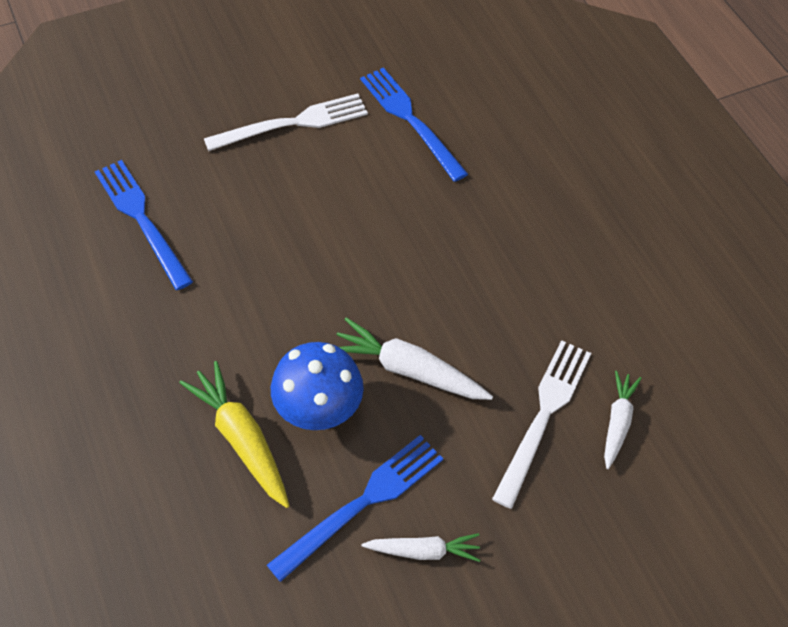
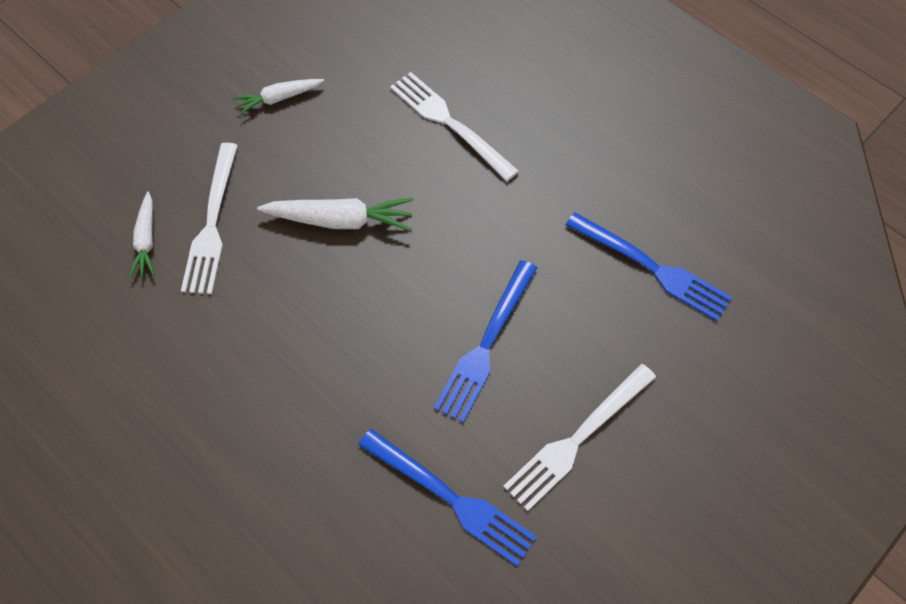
camera: 160 degrees right, 5 degrees up
(241, 439) = (449, 123): yellow carrot -> white fork
(318, 410) = (400, 163): blue mushroom -> none
(363, 503) = (336, 113): blue fork -> blue fork (486, 345)

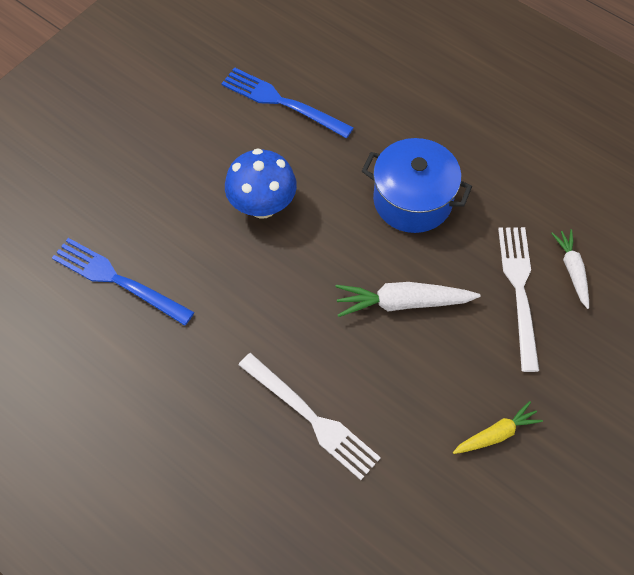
camera: 175 degrees right, 0 degrees up
(279, 98) = (496, 434): white carrot -> yellow carrot
(303, 337) = (412, 200): none -> blue pot
(486, 345) = (262, 205): blue fork -> blue mushroom
(577, 439) = (190, 145): white fork -> none

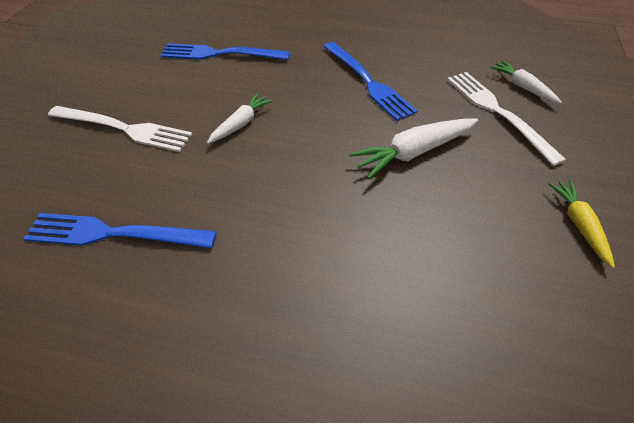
camera: 25 degrees left, 10 degrees down
(262, 205) = (241, 123): blue mushroom -> white carrot
(311, 418) = (401, 285): white fork -> white fork (124, 129)
(412, 200) = (368, 82): blue pot -> blue fork
(496, 434) = (578, 224): yellow carrot -> yellow carrot turned 45 degrees counterclockwise

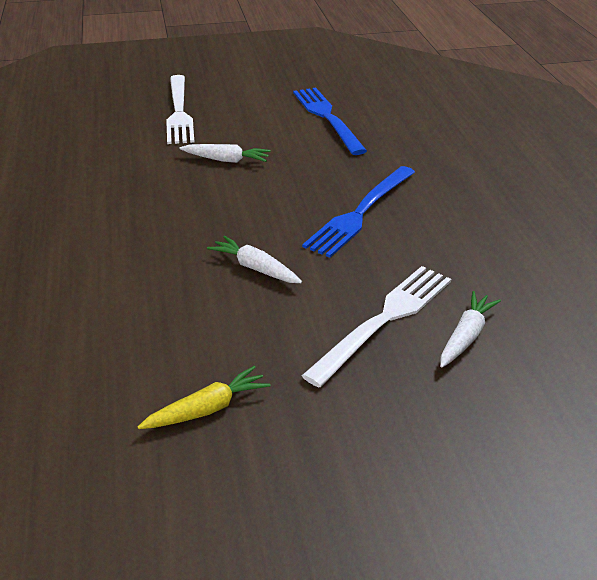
camera: 65 degrees right, 15 degrees down
(114, 233) = (62, 148): blue fork -> none
(413, 152) = (255, 268): white carrot -> white carrot, size x0.63

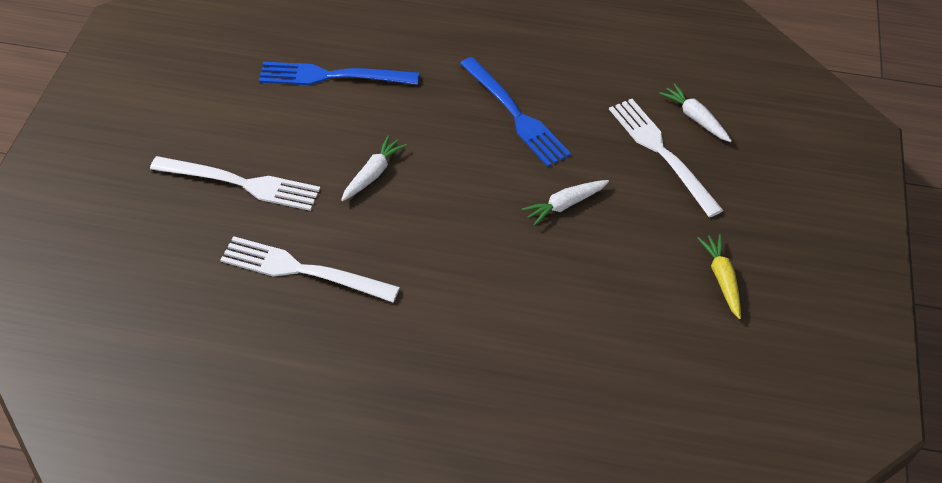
camera: 70 degrees left, 15 degrees up
(101, 155) = (302, 270): none -> white fork

